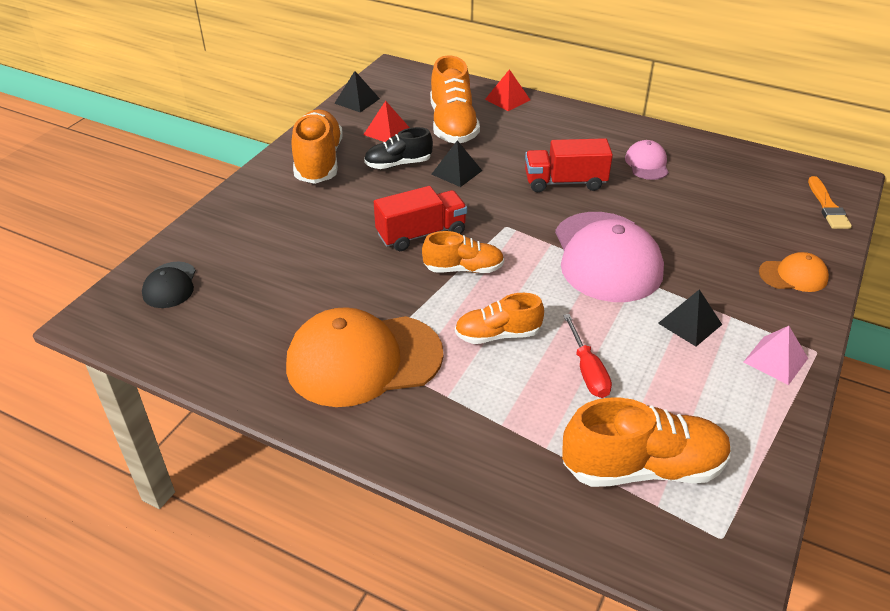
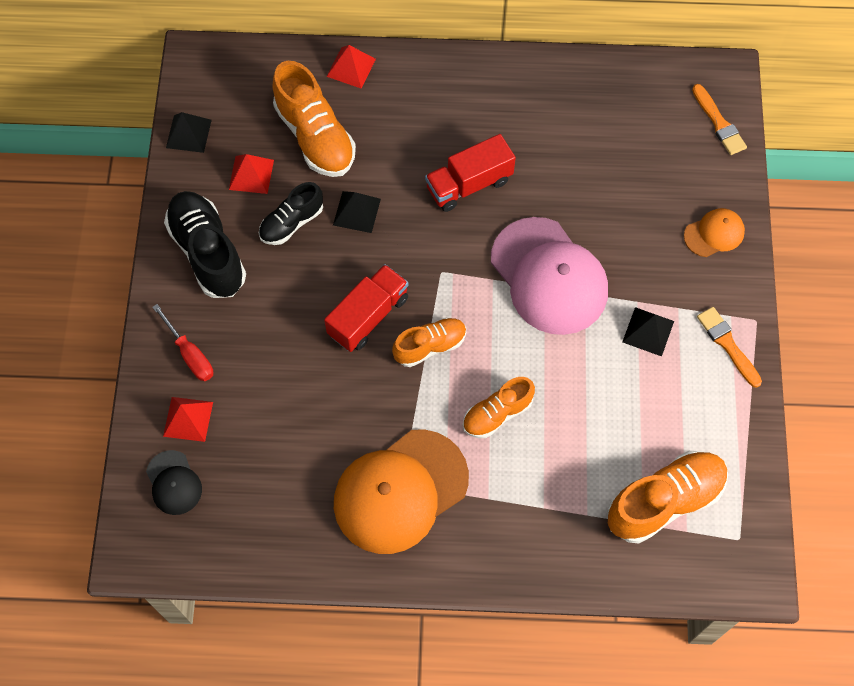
camera: 25 degrees left, 25 degrees up
(218, 249) = (188, 419): none -> red pyramid
(318, 162) = (208, 252): orange shoe -> black shoe
(587, 370) = (586, 421): red screwdriver -> red screwdriver (190, 354)
(647, 164) = (535, 123): pink cap -> none
(775, 360) = (727, 344): pink pyramid -> orange brush

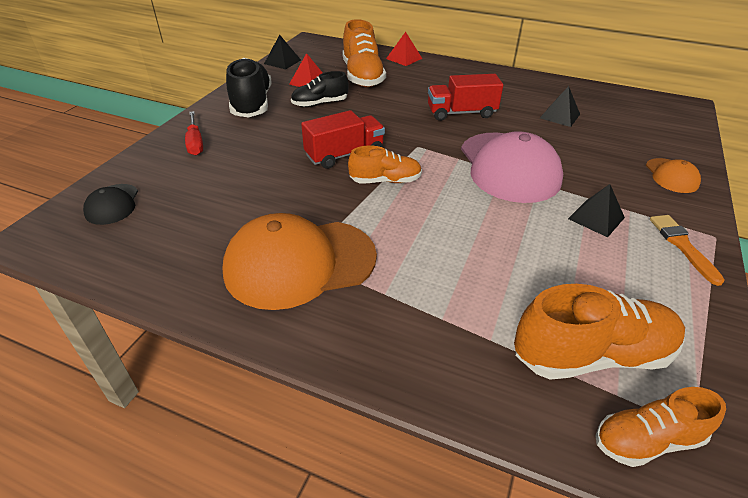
camera: 20 degrees right, 25 degrees down
(188, 419) = (161, 173): red pyramid -> none
(356, 211) = (369, 108): black pyramid -> black pyramid (559, 116)
(497, 414) = (424, 235): orange shoe -> orange shoe (647, 440)
(714, 234) = (671, 176): orange cap -> orange cap turned 90 degrees clockwise
(719, 123) = (679, 124): orange brush -> none

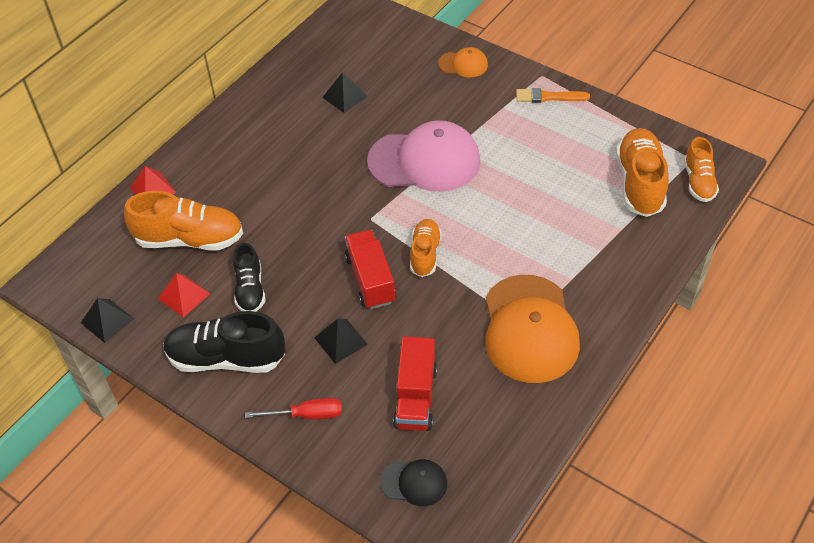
camera: 75 degrees left, 10 degrees up
(461, 113) = (314, 169): red truck -> red truck (415, 397)
(596, 218) = (508, 130): black pyramid -> black pyramid (341, 341)

